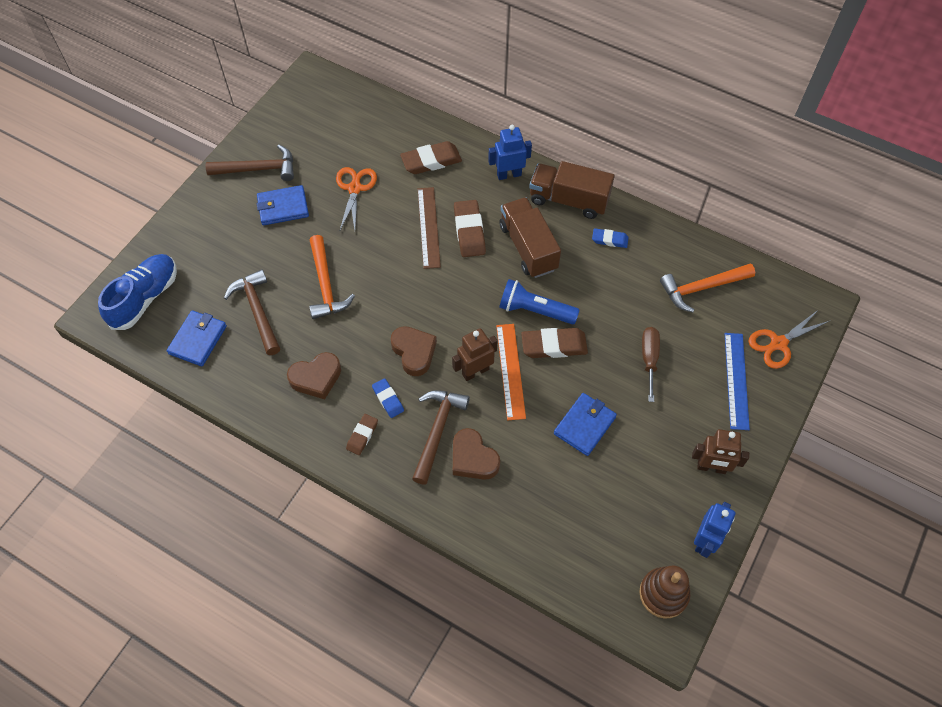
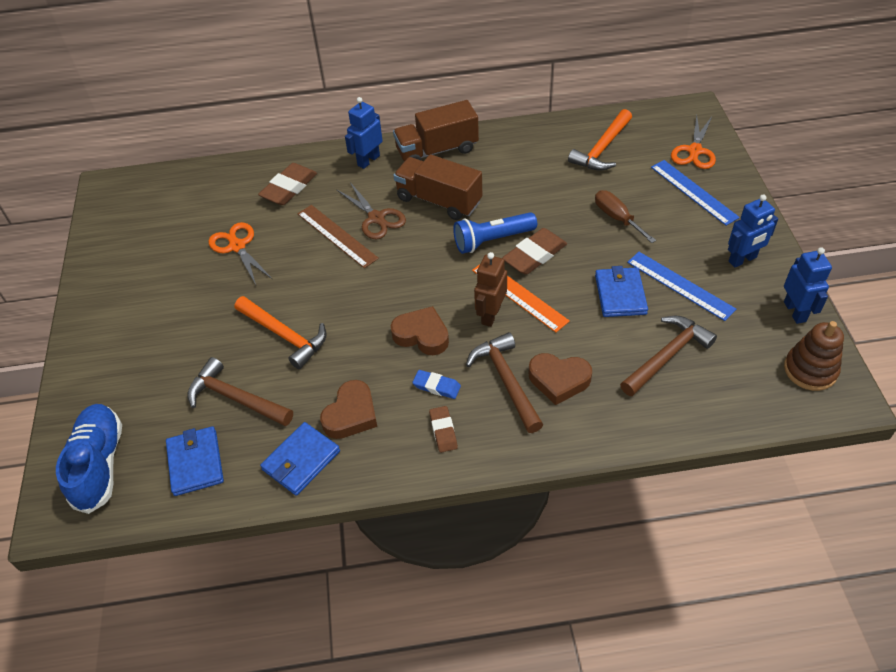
camera: 35 degrees left, 10 degrees down
(258, 169) = (122, 285): brown hammer -> brown hammer (667, 356)
(283, 207) = (179, 300): blue wallet -> blue wallet (301, 460)
(469, 231) = (376, 218): brown eraser -> brown scissors
(609, 240) = (498, 158): blue eraser -> none
(638, 452) = (680, 285): none -> blue ruler
(711, 467) = (742, 260): brown robot -> blue robot

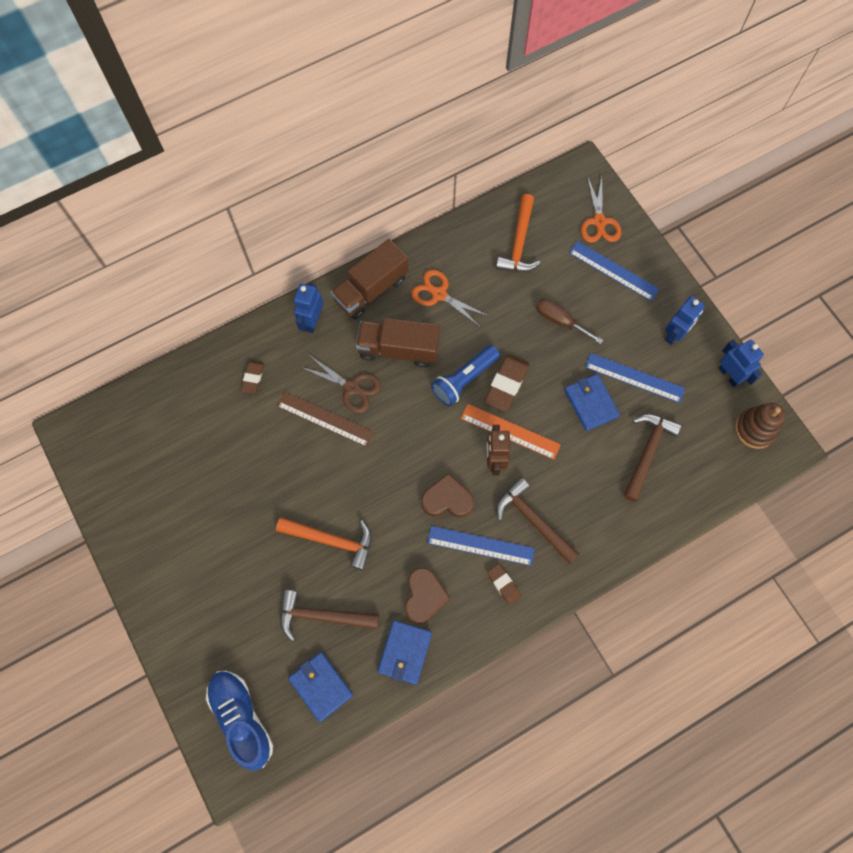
camera: 25 degrees left, 20 degrees up
(237, 246) = (239, 461): orange scissors -> orange scissors (439, 294)
(289, 188) = (253, 378): brown eraser -> brown eraser, size x0.59
(436, 386) = (480, 545): blue eraser -> blue ruler
(559, 380) = (573, 505): brown heart -> none

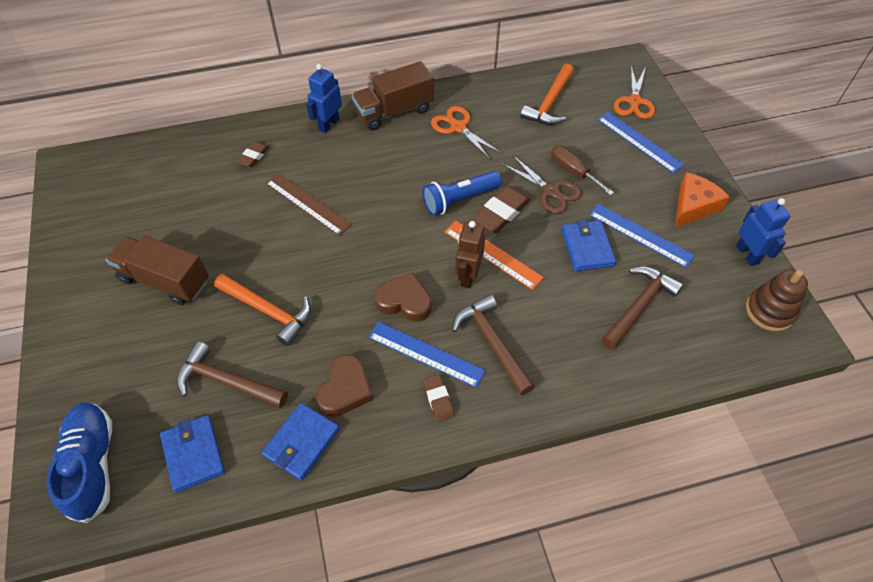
camera: 15 degrees right, 15 degrees down
(351, 387) = (344, 183): brown scissors -> brown scissors (550, 191)
(398, 349) = (402, 162): brown truck -> brown truck (165, 280)
(675, 334) = (693, 206): blue robot -> orange cheese

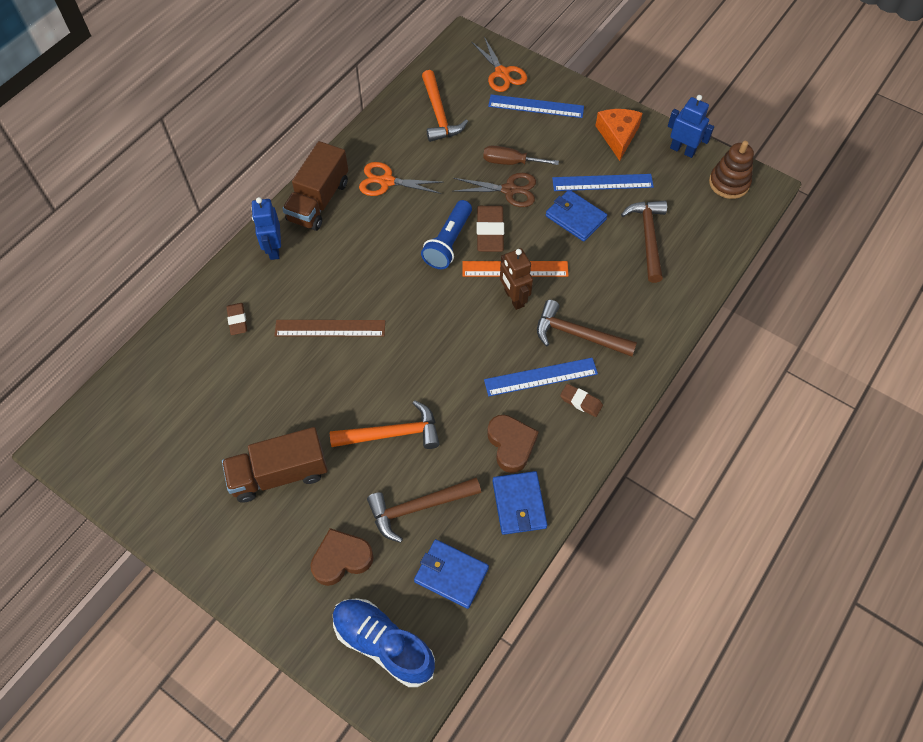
camera: 40 degrees left, 5 degrees up
(404, 301) = (487, 350): brown heart -> brown heart (341, 559)

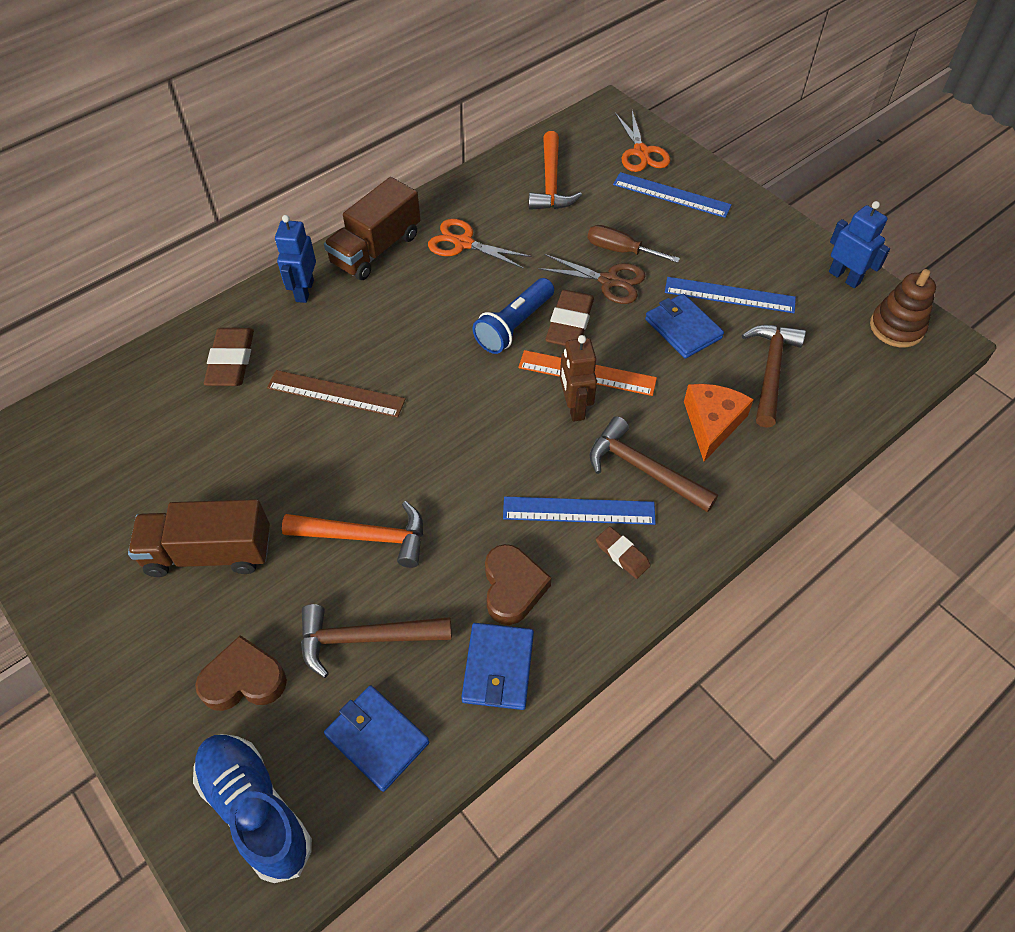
camera: 15 degrees right, 5 degrees down
(237, 320) = (231, 361): brown eraser -> brown eraser, size x1.70
(617, 136) = (764, 246): orange cheese -> orange cheese (712, 423)

